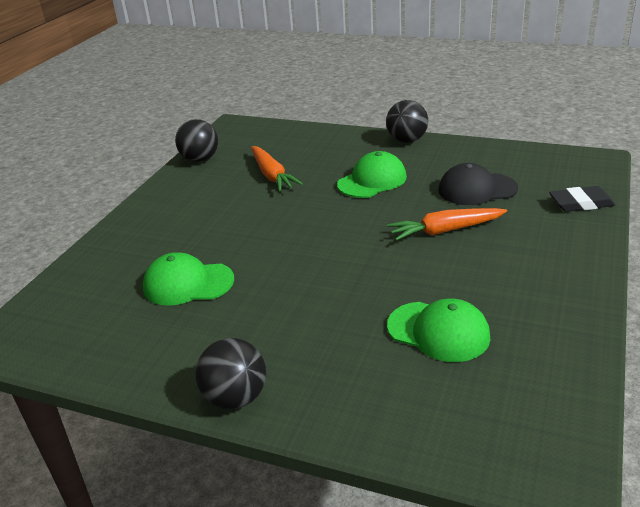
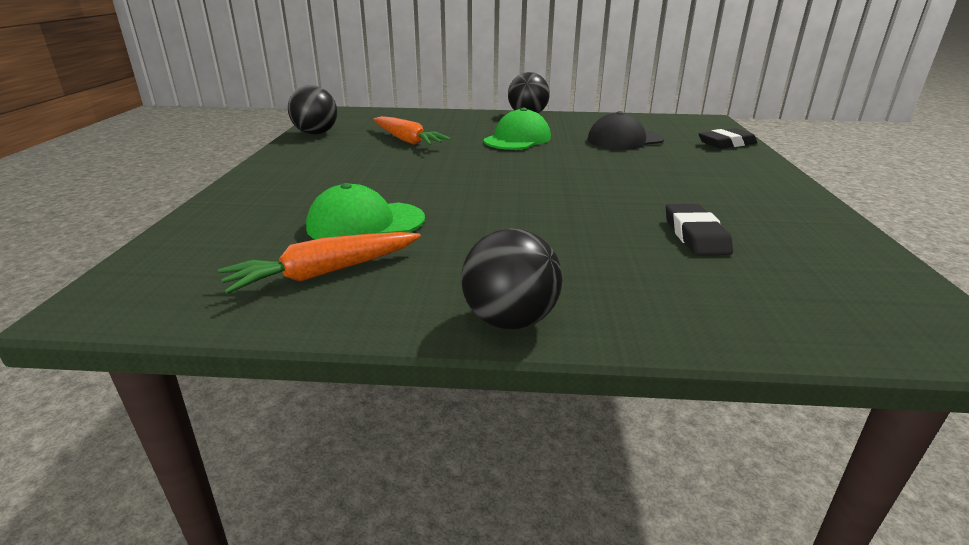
camera: 20 degrees left, 5 degrees down
(438, 331) = (695, 235): green cap -> black eraser
(445, 231) = (623, 166): orange carrot -> orange carrot (324, 273)

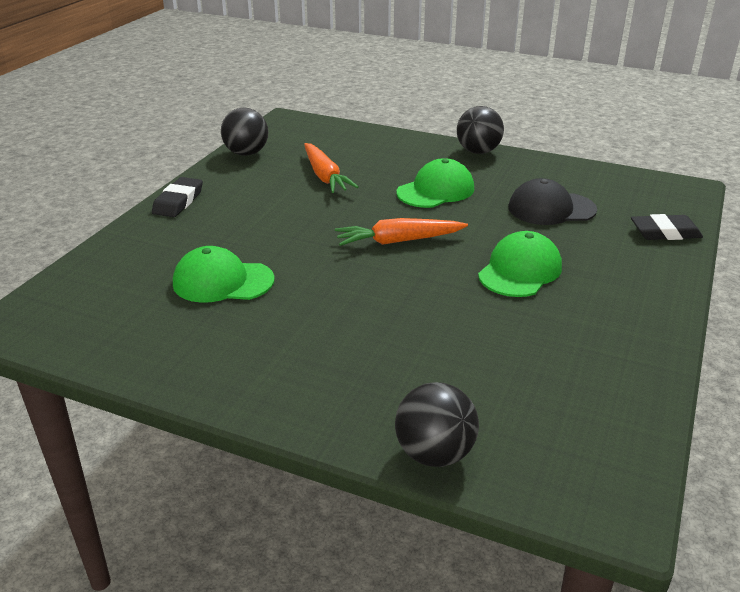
camera: 20 degrees right, 5 degrees up
(324, 273) = (163, 328): orange carrot -> orange carrot (398, 241)
(510, 320) = (266, 403): black ball -> black ball (434, 454)
(647, 178) = (520, 271): none -> green cap
(695, 235) = (494, 352): black eraser -> black eraser (178, 201)

